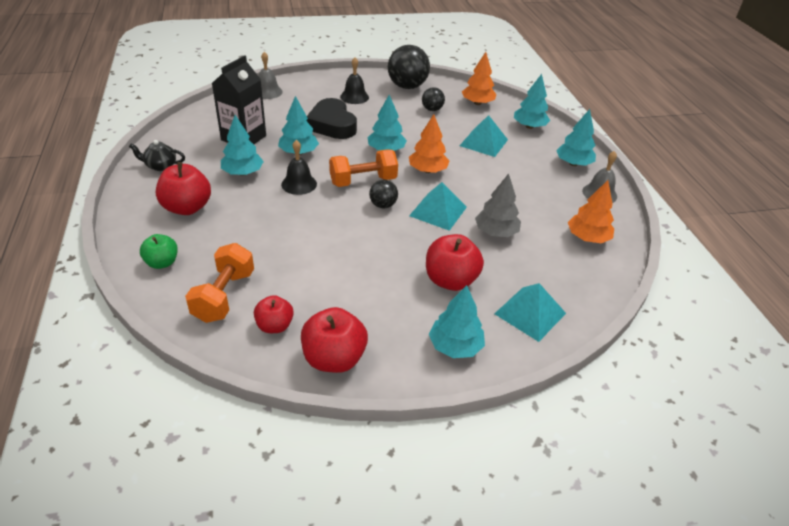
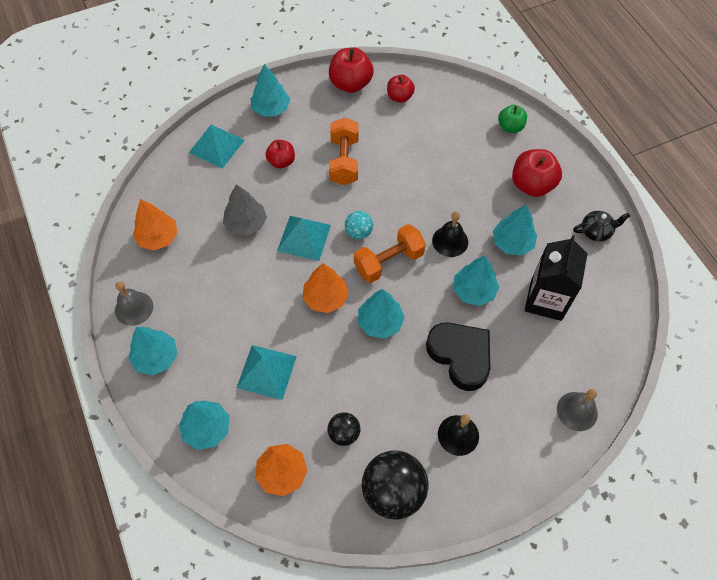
camera: 170 degrees right, 20 degrees up
(224, 296) = (447, 110): orange dumbbell -> orange dumbbell (344, 161)
(383, 205) = (358, 232): black ball -> turquoise ball
(450, 280) = (281, 162): red apple -> red apple, size x0.62

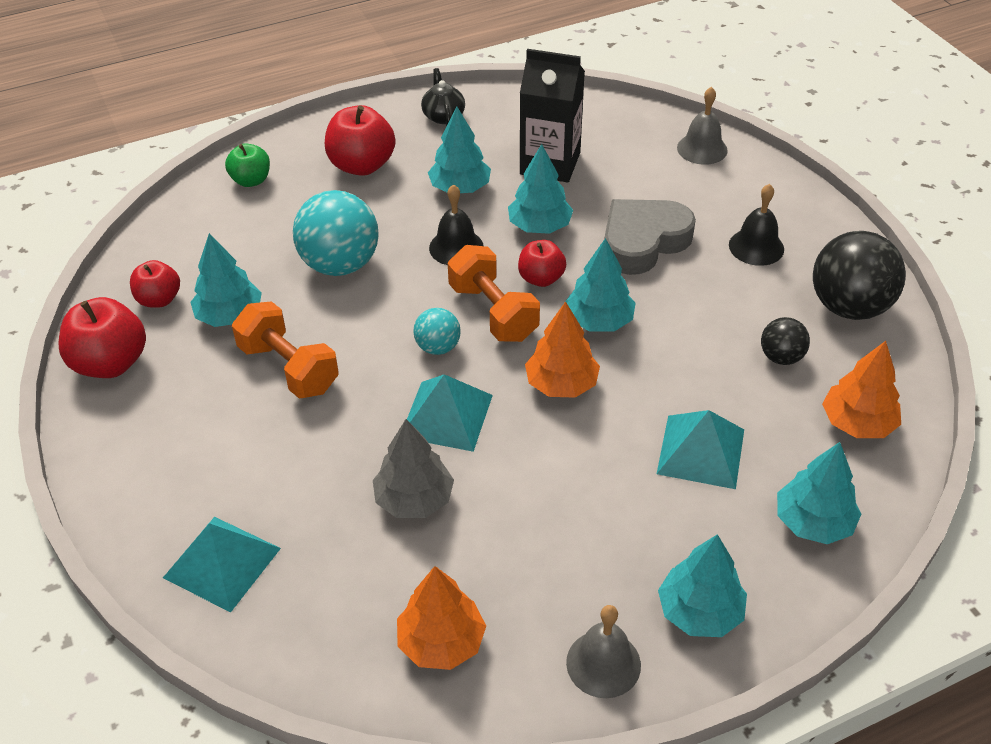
camera: 90 degrees left, 15 degrees down
(271, 109) = (143, 479): turquoise tree -> turquoise tree (230, 316)
(281, 162) = (277, 455): red apple -> red apple (541, 278)
(344, 161) = (289, 368): orange dumbbell -> orange dumbbell turned 45 degrees clockwise
(431, 179) = (340, 264): none -> turquoise ball
(460, 356) = (643, 242): black heart -> grey heart

